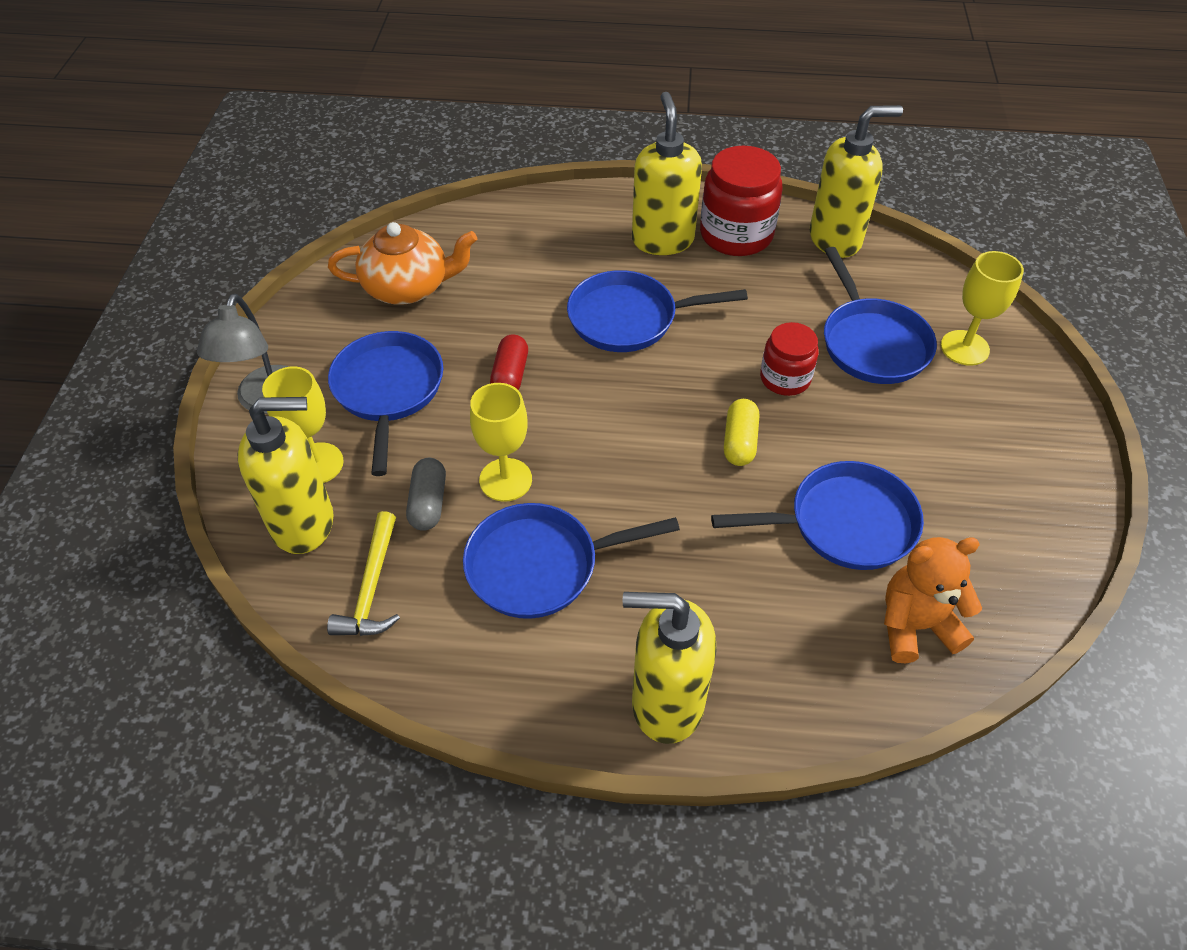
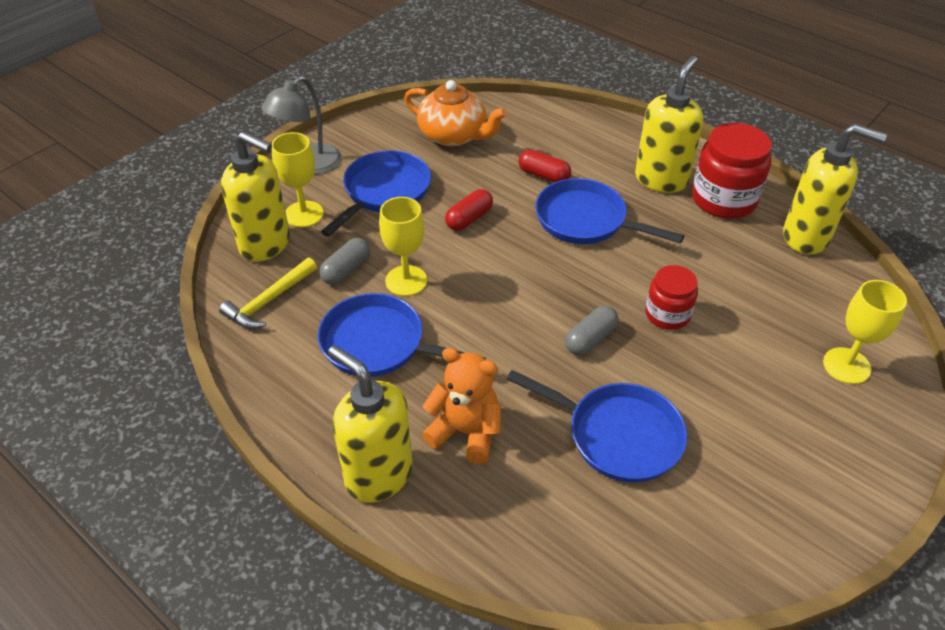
camera: 35 degrees right, 5 degrees down
(545, 289) = (544, 175): none -> red capsule
(739, 442) = (590, 339): yellow capsule -> grey capsule
(872, 342) = (765, 323): blue pan -> none
(915, 626) = (606, 535): orange teddy bear -> orange teddy bear (465, 432)

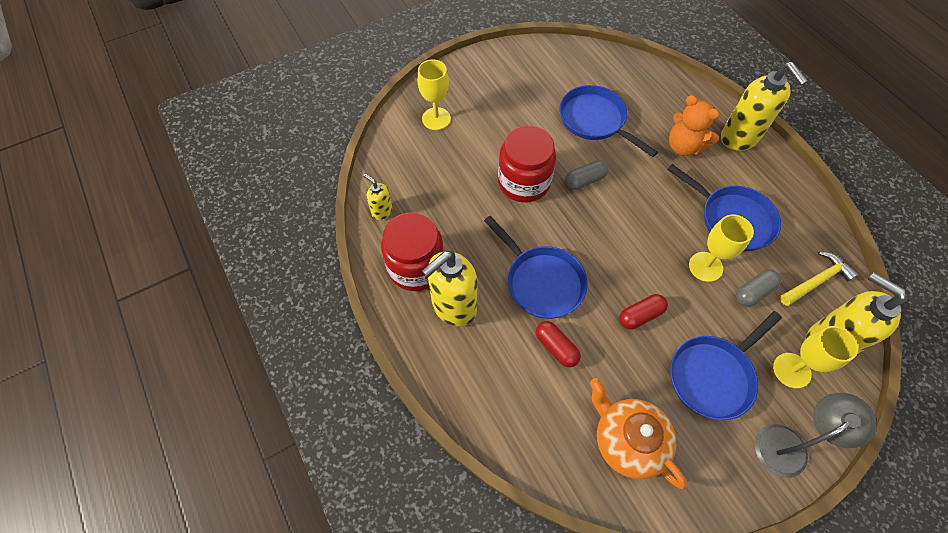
camera: 160 degrees left, 15 degrees up
(667, 314) = (524, 182): red jar -> red jar, size x1.64
(806, 237) = (382, 211): yellow soap dispenser -> yellow soap dispenser, size x0.50

